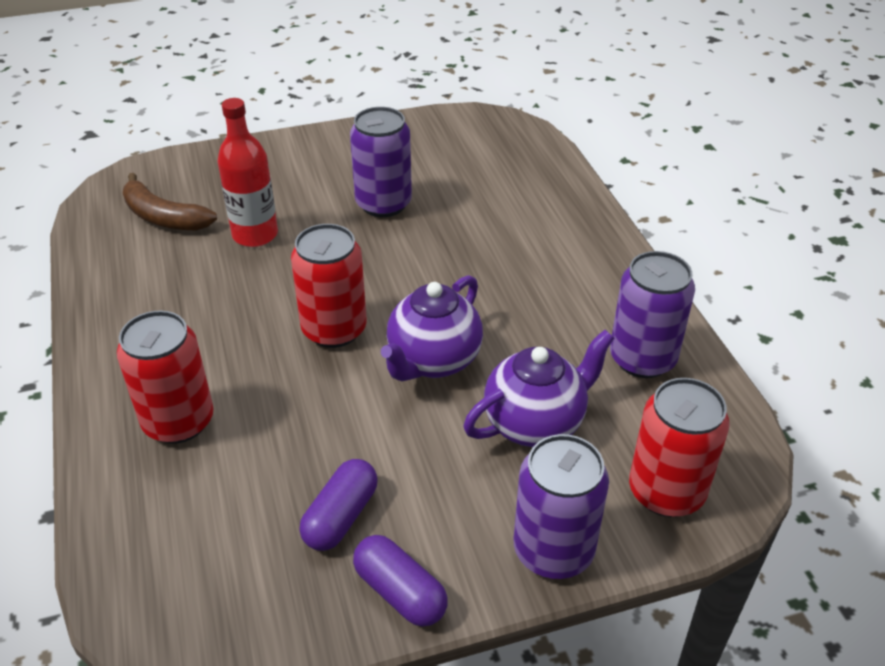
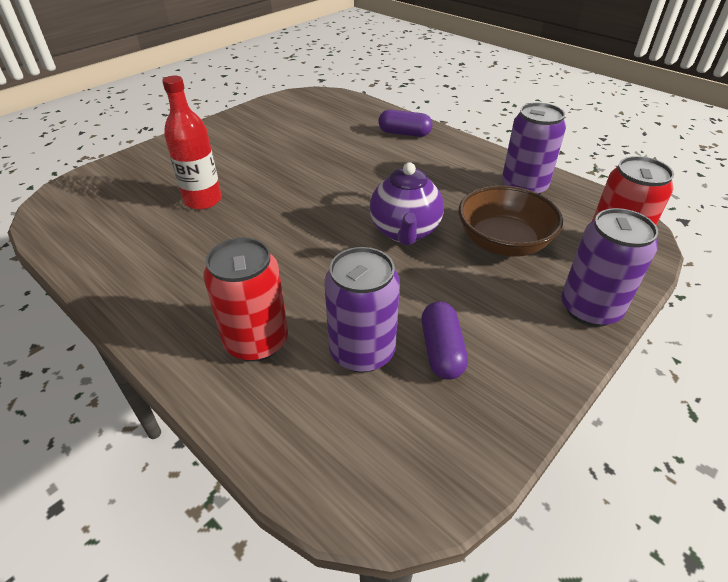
camera: 30 degrees left, 0 degrees up
(164, 217) = (115, 211): brown banana -> none
(334, 329) = (319, 237): red can -> none
(383, 204) = (281, 156): purple can -> purple can (362, 351)
(400, 592) = (529, 379): purple capsule -> purple capsule (404, 133)
(535, 423) = (503, 243): purple teapot -> brown bowl

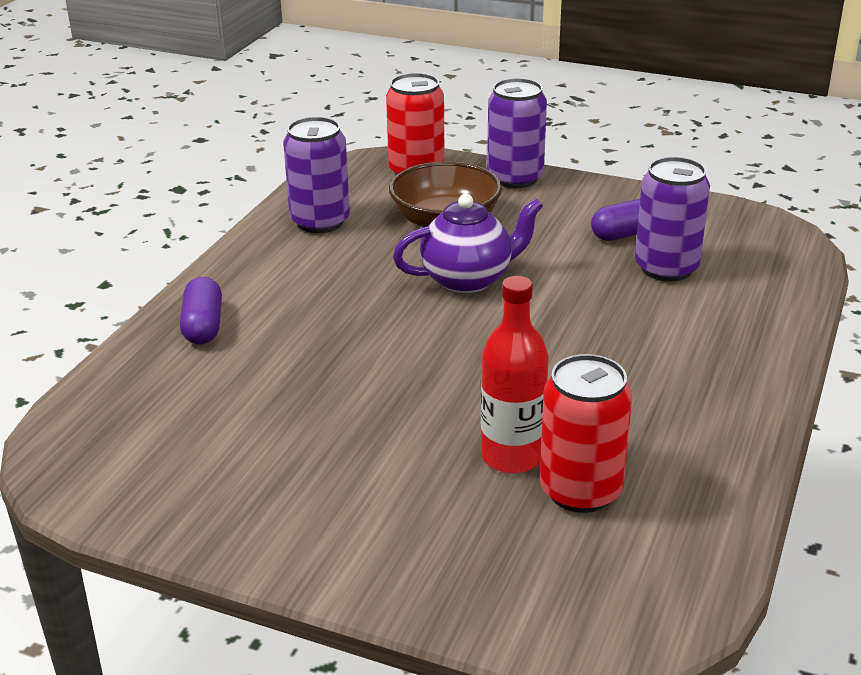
camera: 110 degrees left, 10 degrees down
(256, 341) = (710, 324): red can -> red can (580, 490)

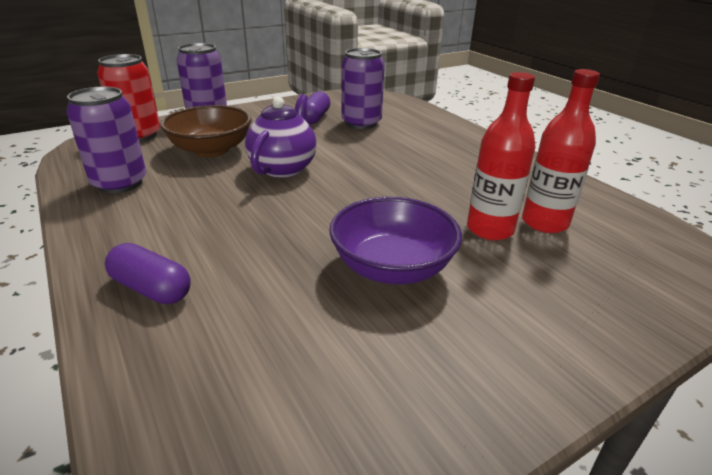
camera: 55 degrees left, 0 degrees up
(363, 422) = (392, 267): none -> purple bowl
(580, 490) = (544, 222): red can -> red bottle

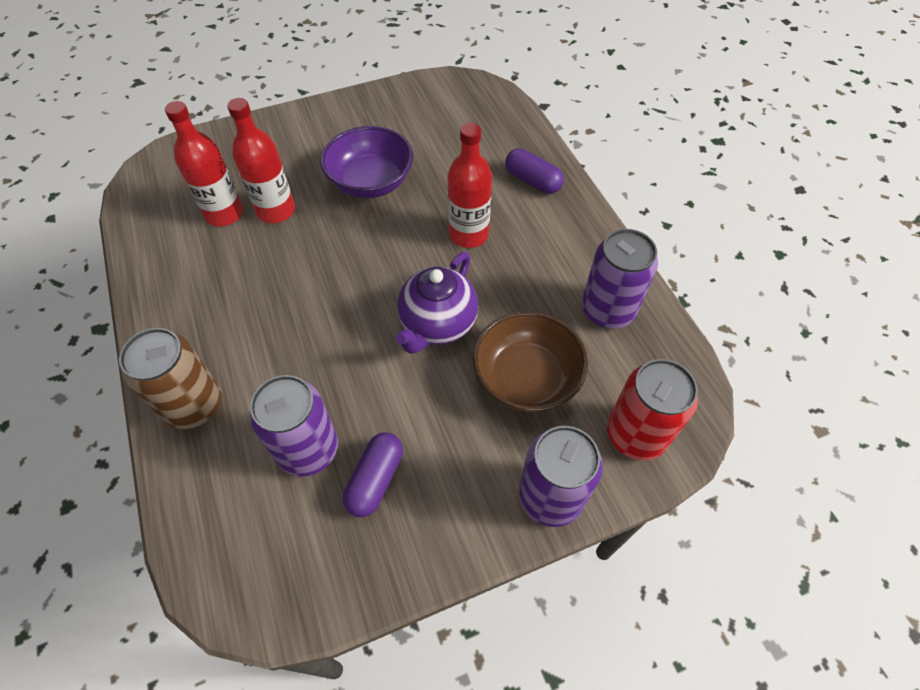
camera: 170 degrees left, 25 degrees up
(253, 225) = (468, 234): none -> red bottle
(447, 131) = (194, 405): none -> brown can

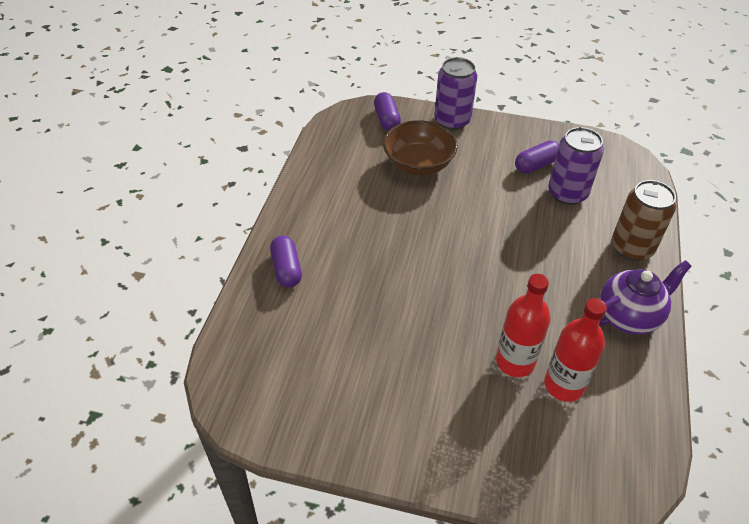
camera: 145 degrees left, 10 degrees down
(371, 182) = (415, 343): purple bowl -> none
(437, 325) = (446, 213): purple teapot -> purple teapot (628, 317)
(468, 234) = (375, 256): red bottle -> none
(607, 310) = (336, 169): purple can -> none
(636, 434) = (386, 119): red can -> purple capsule

